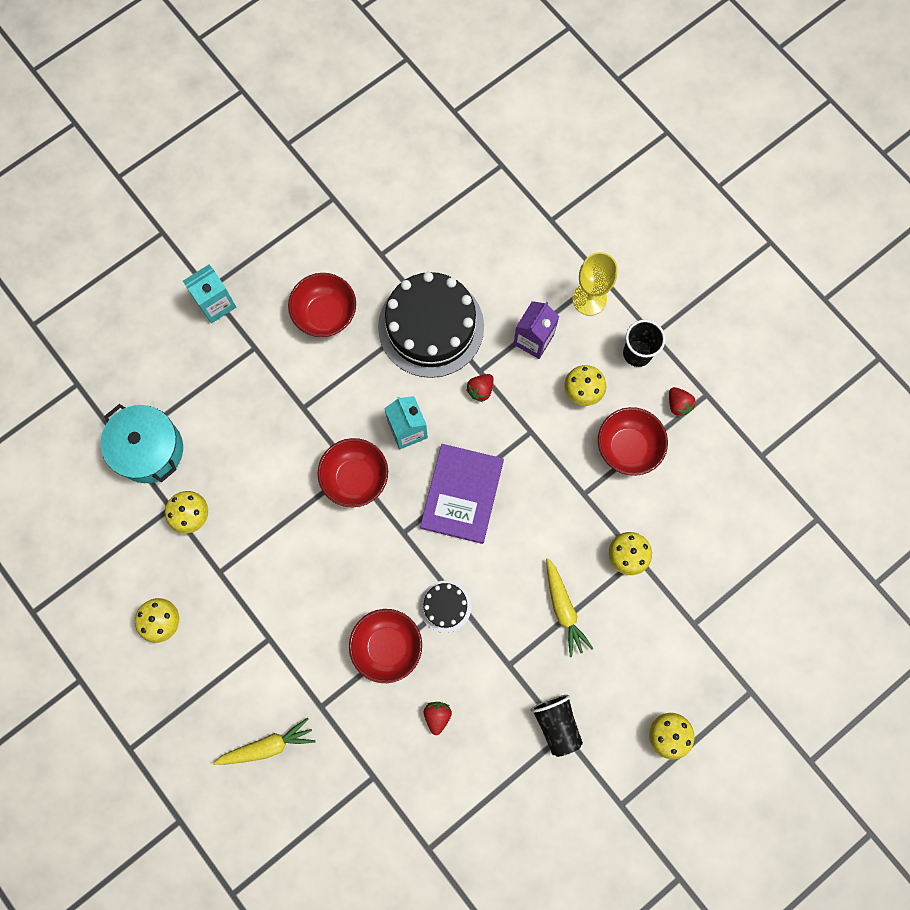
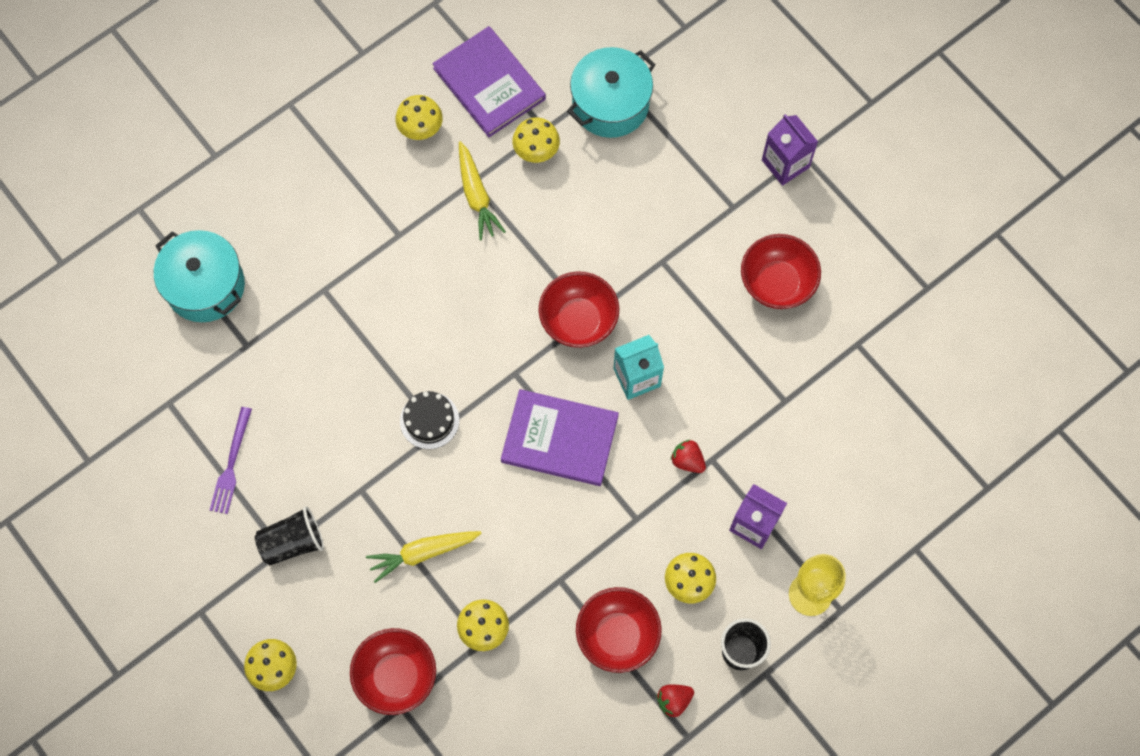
camera: 90 degrees right, 5 degrees down
(121, 559) = (489, 83): none -> purple book
(216, 304) = (785, 164): turquoise carton -> purple carton
(267, 746) = (285, 238): yellow carrot -> yellow carrot (476, 196)
(313, 821) = (205, 286): none -> turquoise pot
(387, 647) = (386, 358): red bowl -> red bowl (396, 676)
(431, 326) = (766, 403): black cake -> none
(437, 716) = (308, 412): red strawberry -> none
(486, 785) = (231, 464): none -> purple fork

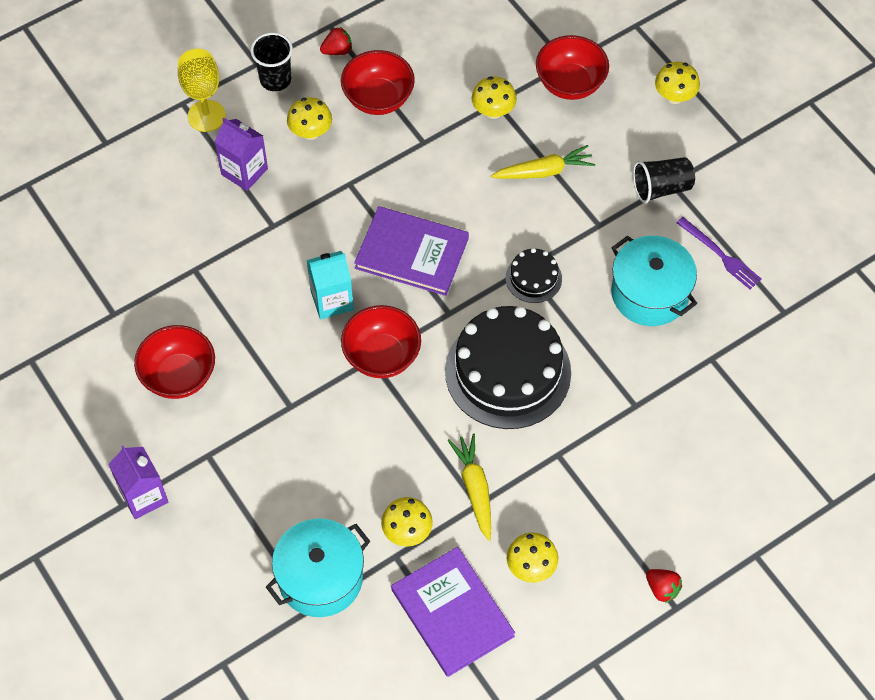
camera: 175 degrees left, 10 degrees down
(205, 286) = (756, 418): turquoise pot -> turquoise pot (649, 293)
(231, 464) = (720, 255): purple fork -> purple fork turned 120 degrees clockwise
(451, 314) = (508, 372): none -> black cake
(687, 460) = (295, 226): red strawberry -> red strawberry (662, 589)

